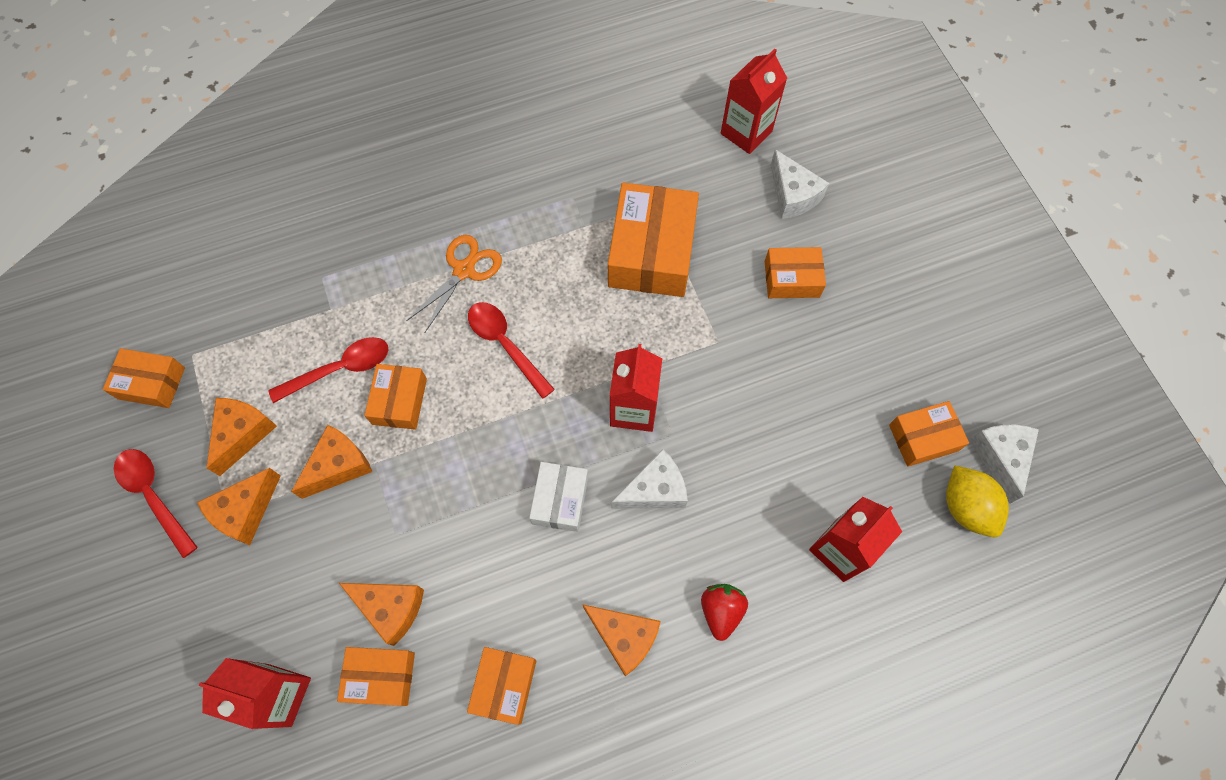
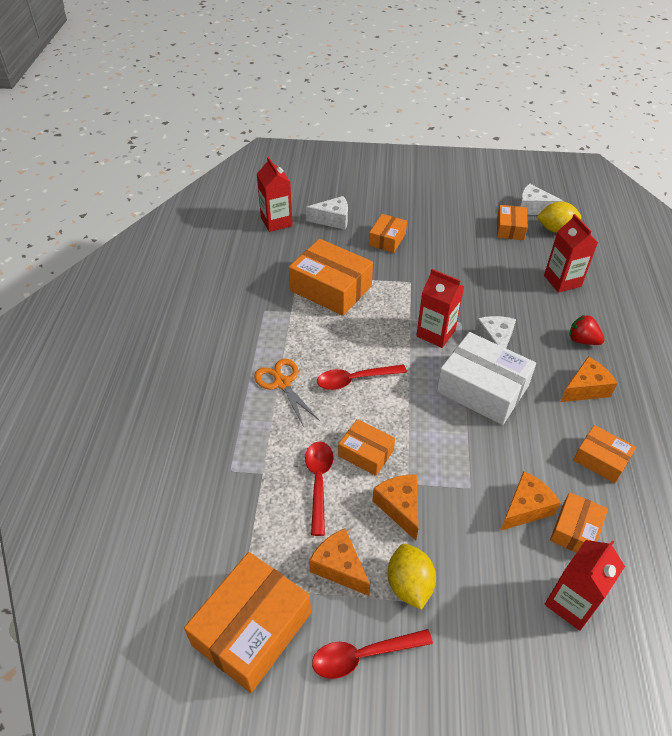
camera: 65 degrees left, 20 degrees down
(151, 383) = (252, 628): orange box -> orange box, size x1.80
(245, 511) = (409, 585): orange cheese -> yellow lemon
(560, 500) = (482, 389): white box -> white box, size x1.80

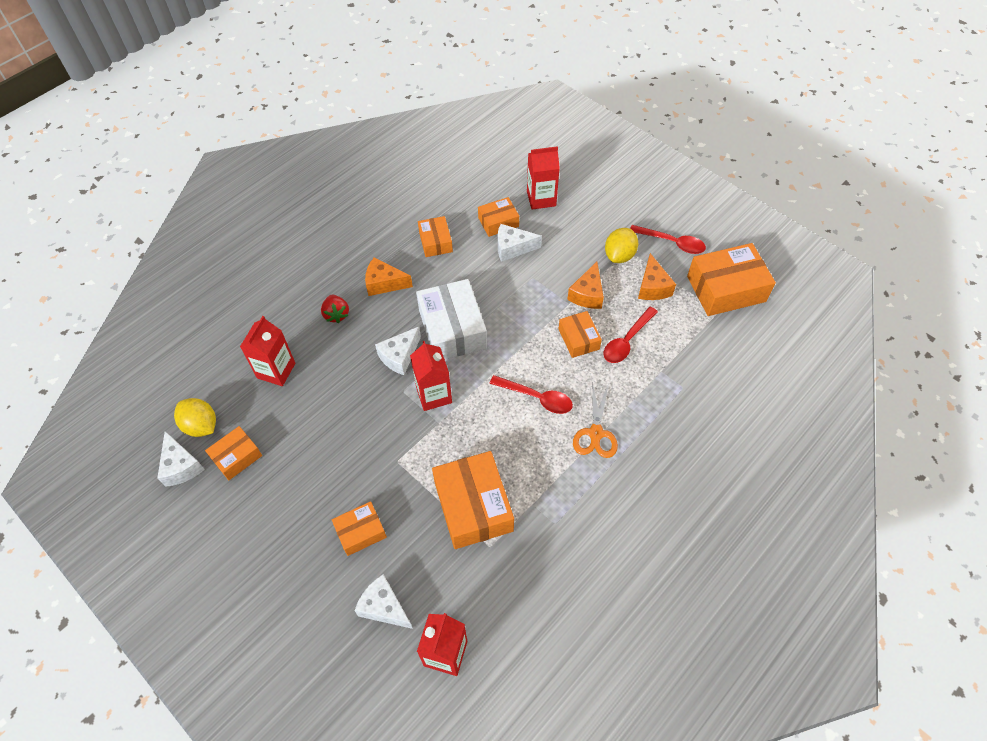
camera: 140 degrees left, 10 degrees up
(525, 508) = (512, 248): orange cheese -> white cheese

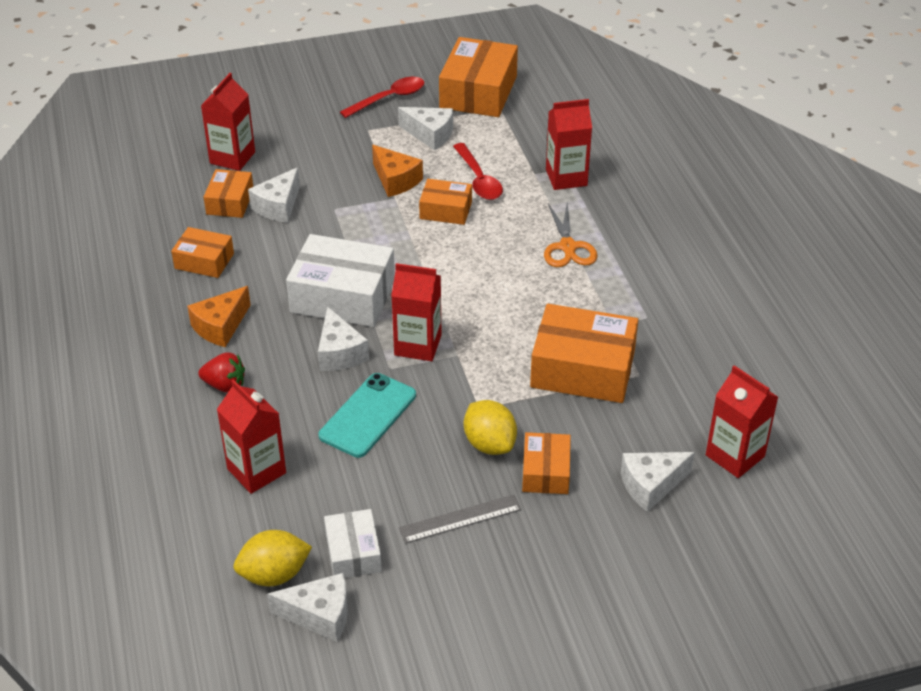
camera: 60 degrees left, 15 degrees down
(236, 457) = (353, 552): orange box -> white box
(293, 501) = (460, 519): none -> grey ruler
(354, 402) = (368, 415): none -> turquoise phone
(537, 398) = (491, 269): red spoon -> none
(595, 433) = (568, 247): orange scissors -> orange scissors turned 45 degrees clockwise
(619, 255) = (368, 138): yellow lemon -> yellow lemon (489, 444)
(652, 287) = (430, 135): orange cheese -> white cheese
(673, 393) = (566, 177): none -> red carton

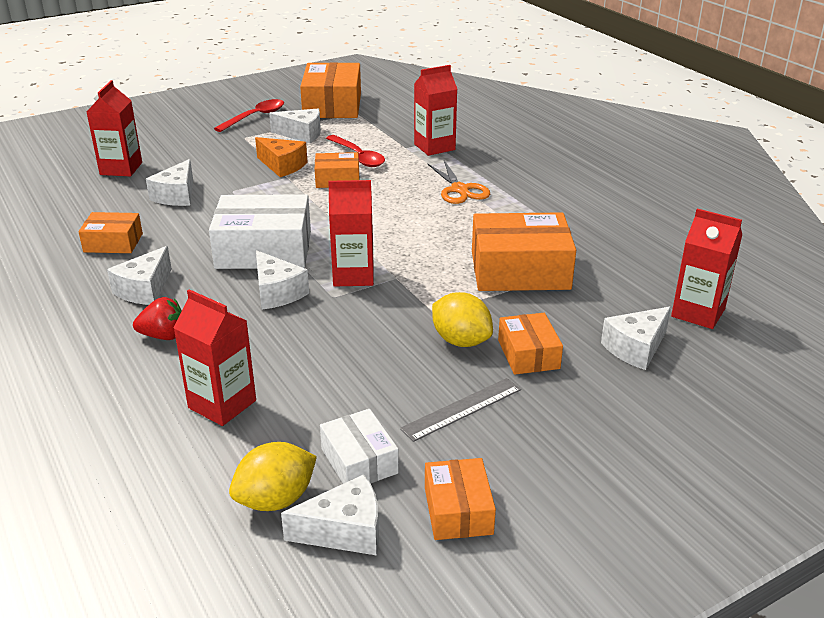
camera: 15 degrees left, 10 degrees down
(220, 326) = (145, 289): orange cheese -> white cheese
(230, 202) = (127, 198): orange box -> orange box (458, 510)
(368, 415) = (326, 337): turquoise phone -> none

